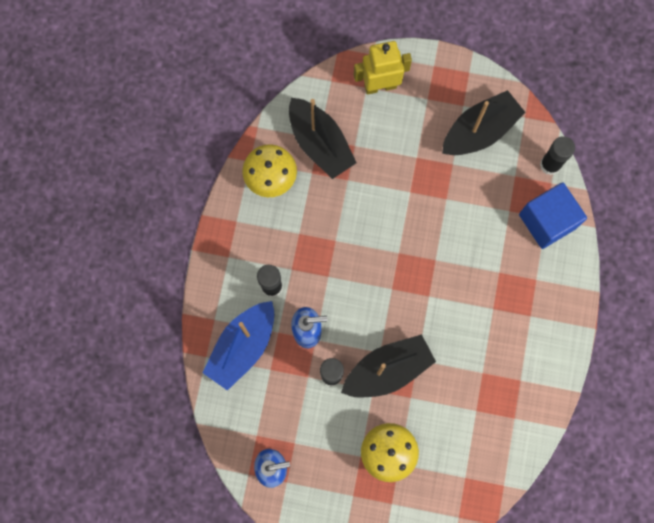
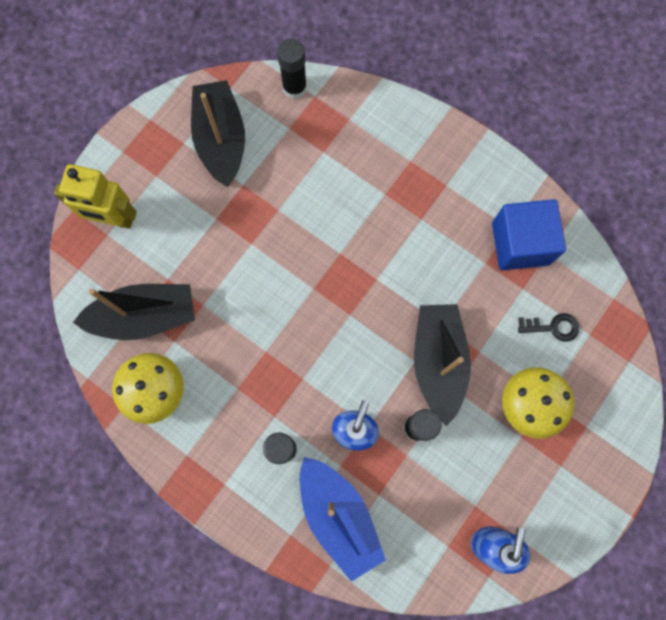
camera: 65 degrees left, 0 degrees up
(380, 86) = (113, 219): yellow robot -> yellow robot turned 90 degrees counterclockwise
(457, 446) = (553, 327): none -> black key
(547, 221) = (353, 120): blue cube -> blue cube (520, 243)

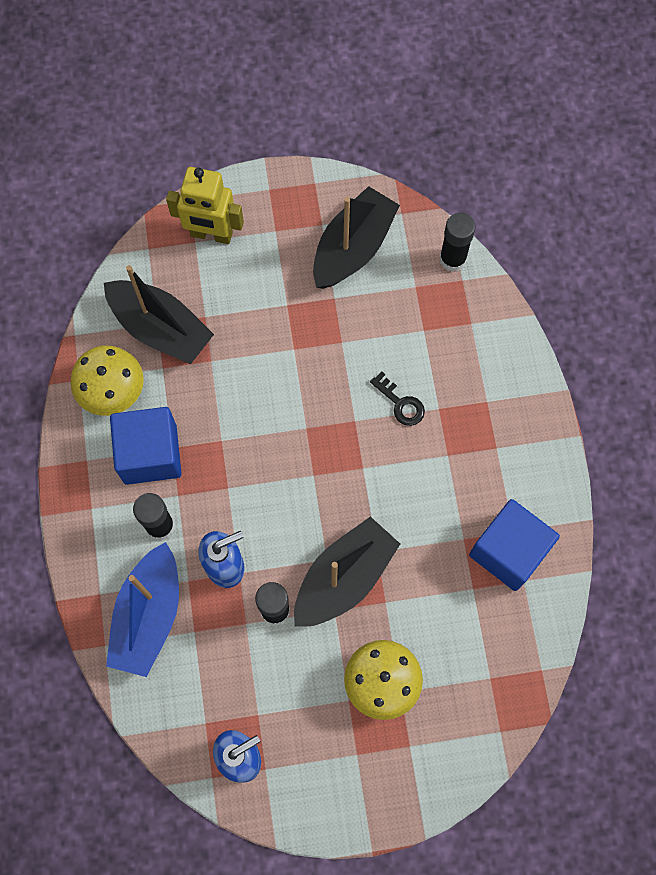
camera: 45 degrees right, 5 degrees down
(113, 219) = (211, 234): yellow robot -> yellow robot turned 45 degrees counterclockwise
(227, 407) = (150, 454): none -> blue cube
(553, 327) = (465, 642): black key -> black key (400, 403)

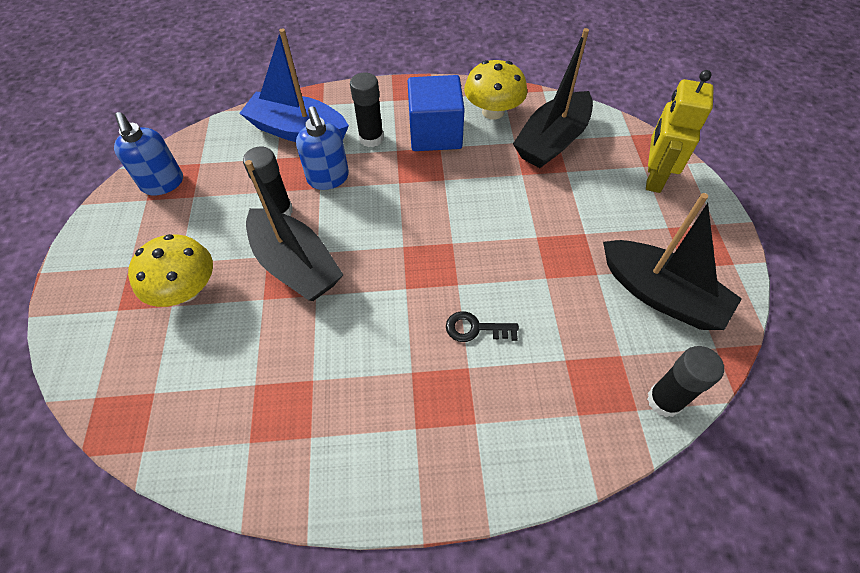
camera: 95 degrees right, 15 degrees down
(400, 403) = (475, 328): black key -> black key turned 45 degrees clockwise
(508, 551) = (287, 428): blue cube -> none

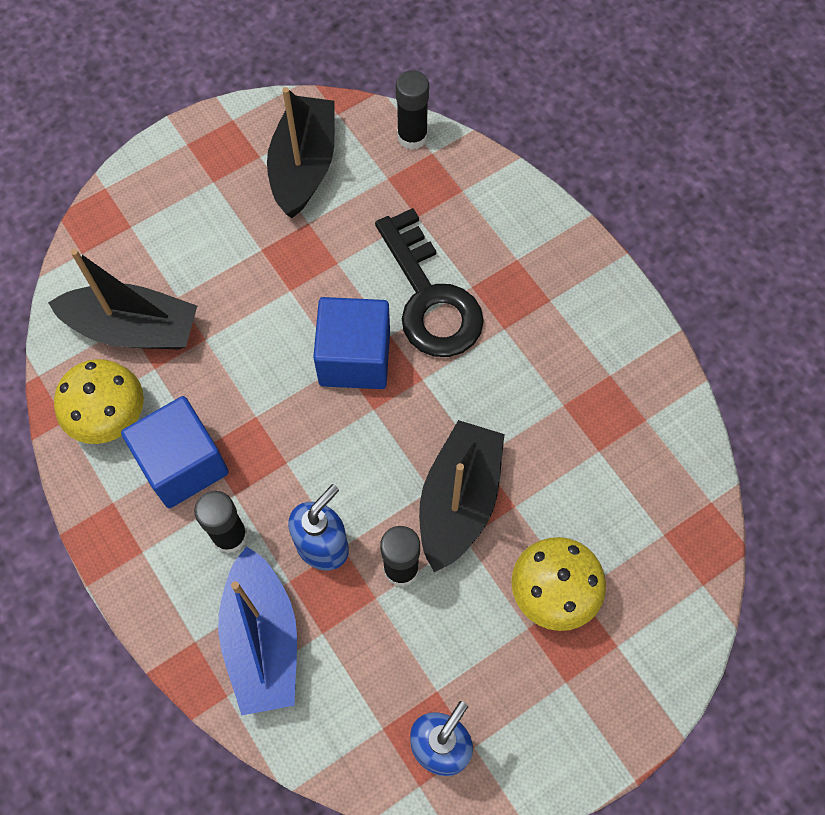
camera: 120 degrees left, 10 degrees up
(452, 252) = (354, 358): none -> blue cube
(475, 328) = (430, 298): black key -> black key, size x2.27
(653, 177) = (145, 212): yellow robot -> none

